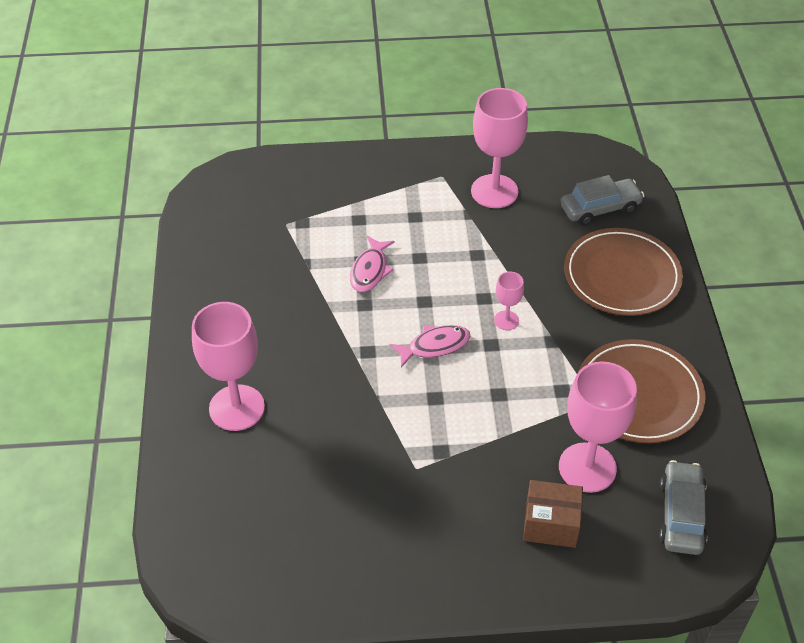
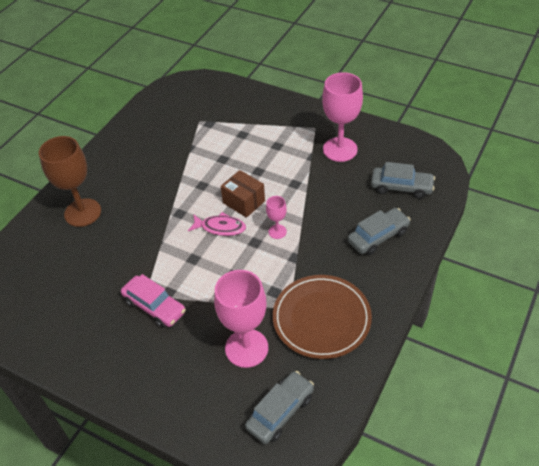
camera: 35 degrees right, 0 degrees up
(237, 408) = (82, 212): pink goblet -> brown goblet
(370, 270) = (222, 167): pink fish -> none
(440, 476) = (154, 307): none -> pink car
(550, 524) = (192, 371): brown box -> brown box (244, 202)
(622, 276) = (378, 236): brown plate -> grey car

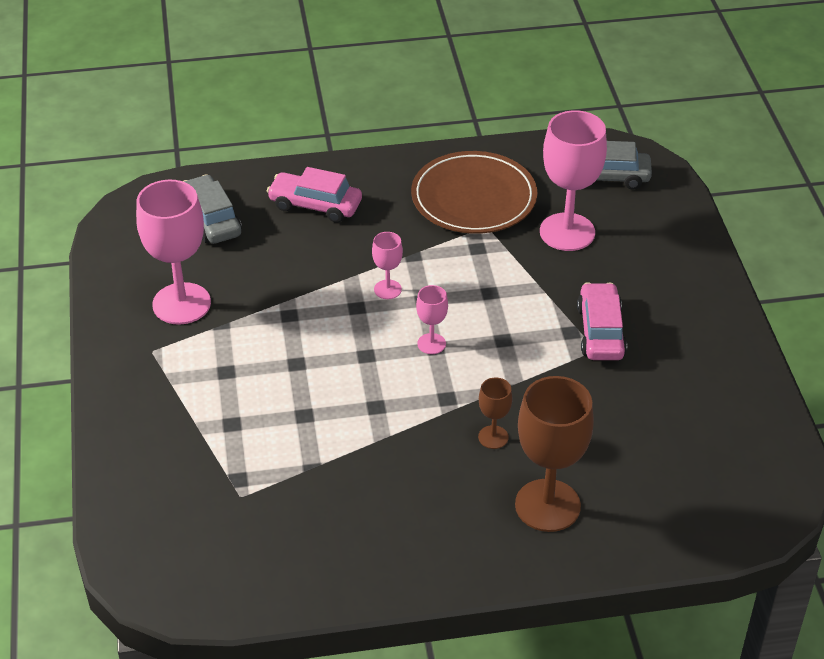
camera: 130 degrees left, 5 degrees down
(139, 216) = (493, 437): none -> brown goblet
(220, 227) = (431, 344): pink fish -> pink goblet
(244, 202) = (367, 346): brown box -> none
(378, 236) = (315, 205): grey car -> pink car

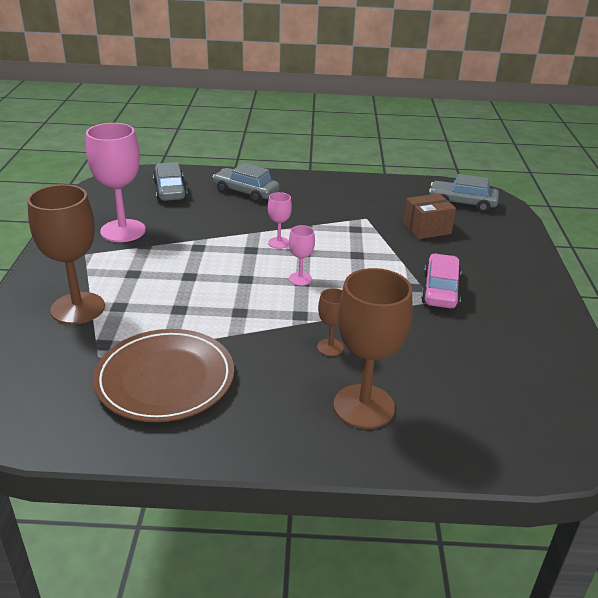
camera: 10 degrees right, 10 degrees down
(185, 435) = (78, 308): none -> brown goblet
(315, 205) = (246, 192): pink car -> grey car
(473, 198) = (361, 202): brown plate -> brown plate (165, 379)
(567, 232) = (427, 229): pink goblet -> brown box

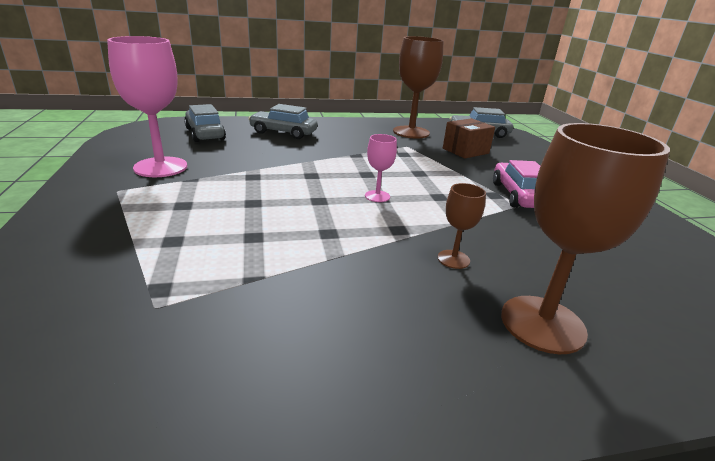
camera: 15 degrees left, 5 degrees down
(78, 308) = (114, 248): brown goblet -> brown goblet (411, 132)
(165, 379) = (265, 325): brown plate -> none
(279, 243) = (337, 168): pink goblet -> none

